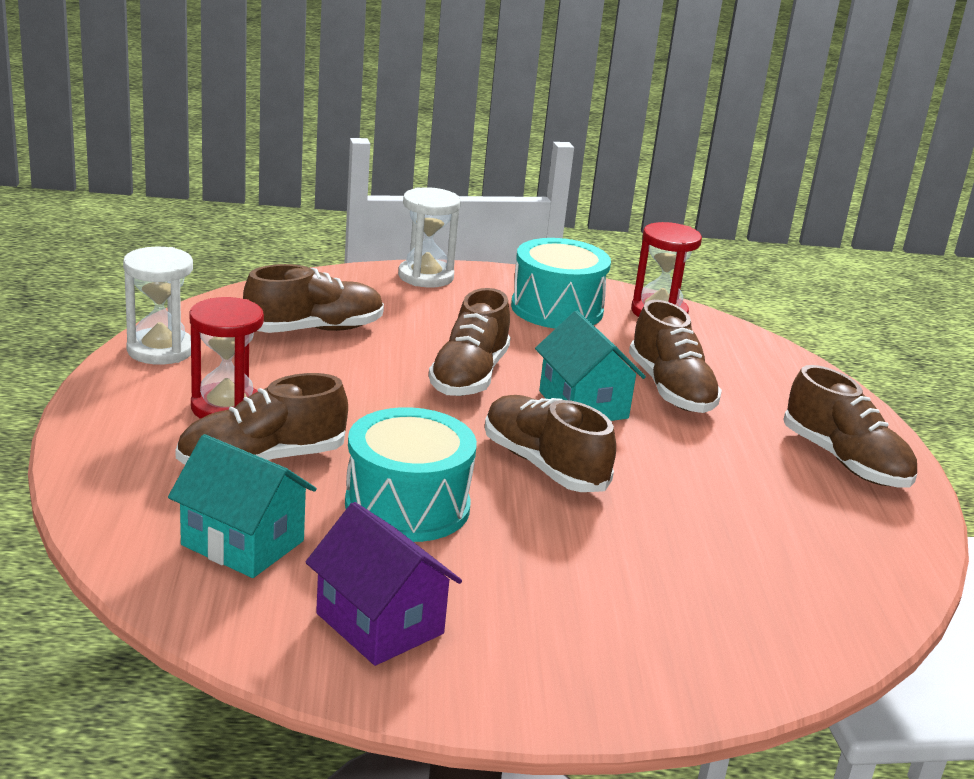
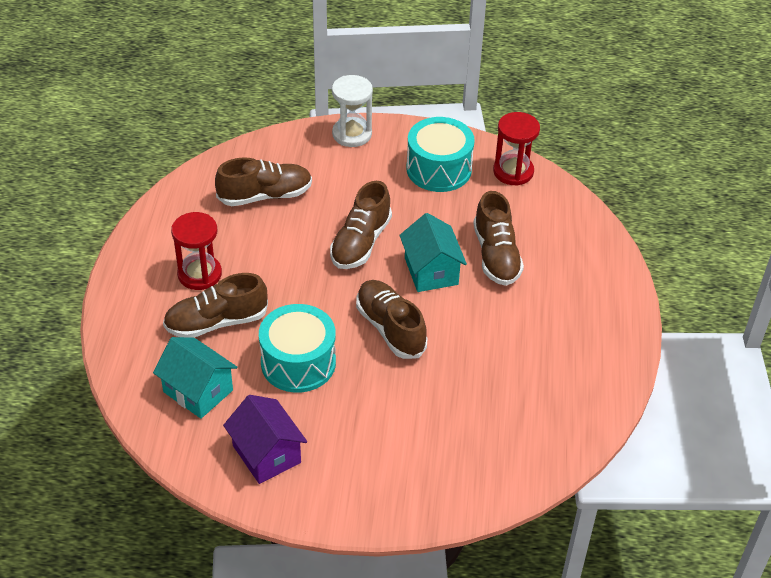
camera: 10 degrees right, 20 degrees up
(160, 350) = (163, 218): white hourglass -> none
(845, 461) = (593, 326): brown shoe -> none

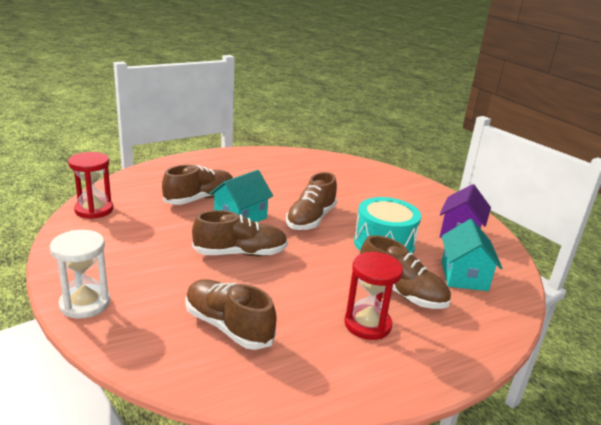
camera: 125 degrees left, 20 degrees down
(439, 169) = (113, 241): turquoise drum -> none

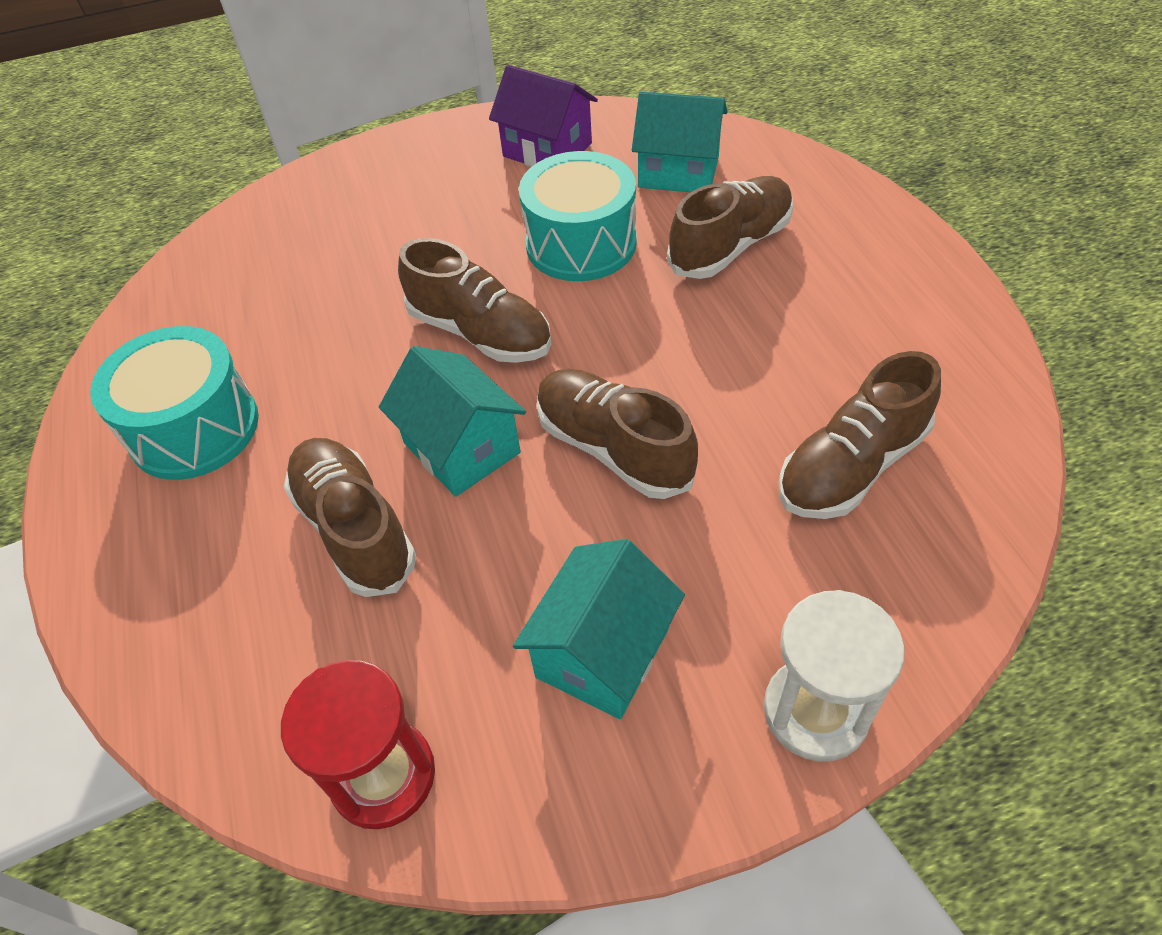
camera: 75 degrees left, 25 degrees up
(130, 251) = (602, 652): none -> turquoise house
(240, 253) = (613, 448): brown shoe -> brown shoe turned 45 degrees counterclockwise
(249, 168) = (194, 428): none -> turquoise drum
(367, 324) = (818, 294): red hourglass -> none

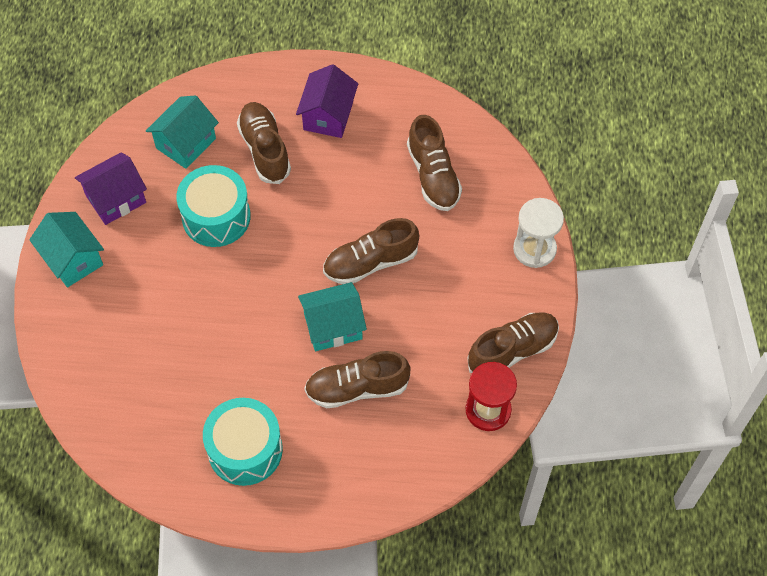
camera: 70 degrees left, 10 degrees up
(480, 333) = (257, 291): brown shoe -> brown shoe (512, 350)
(602, 652) = (474, 311): turquoise house -> turquoise house (73, 259)
(850, 288) = (328, 116): none -> purple house

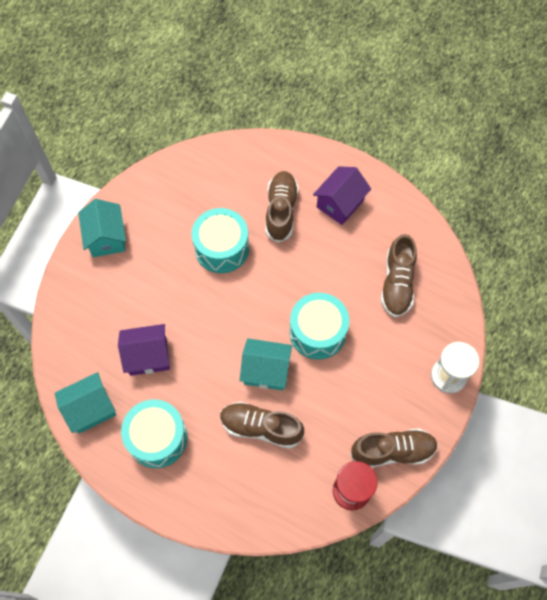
camera: 25 degrees right, 5 degrees up
(116, 199) = (157, 205): purple house -> purple house (148, 356)
(186, 143) = (226, 183): turquoise house -> turquoise house (90, 409)
(370, 262) = (317, 332): brown shoe -> turquoise drum

